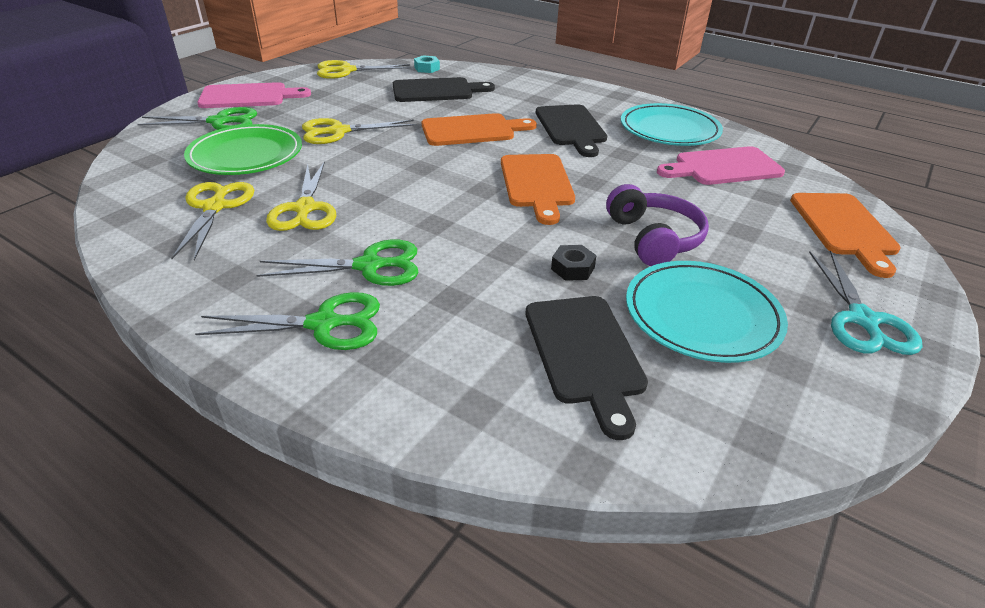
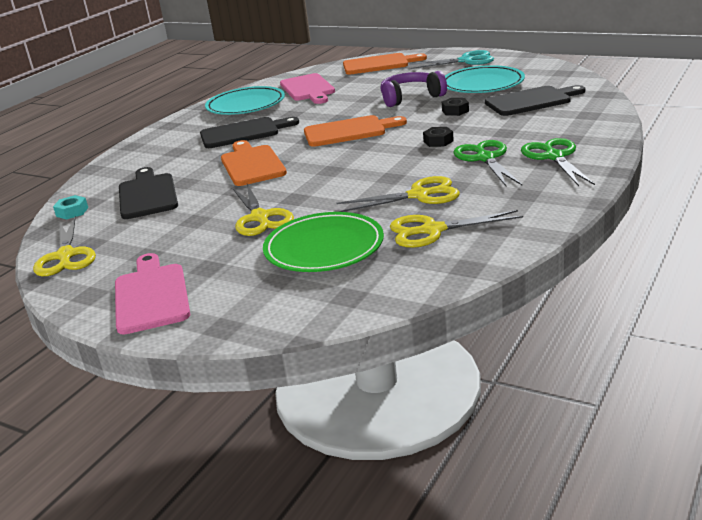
camera: 90 degrees left, 10 degrees down
(219, 122) = (236, 289): green scissors -> none
(457, 239) = (438, 141): none -> black nut

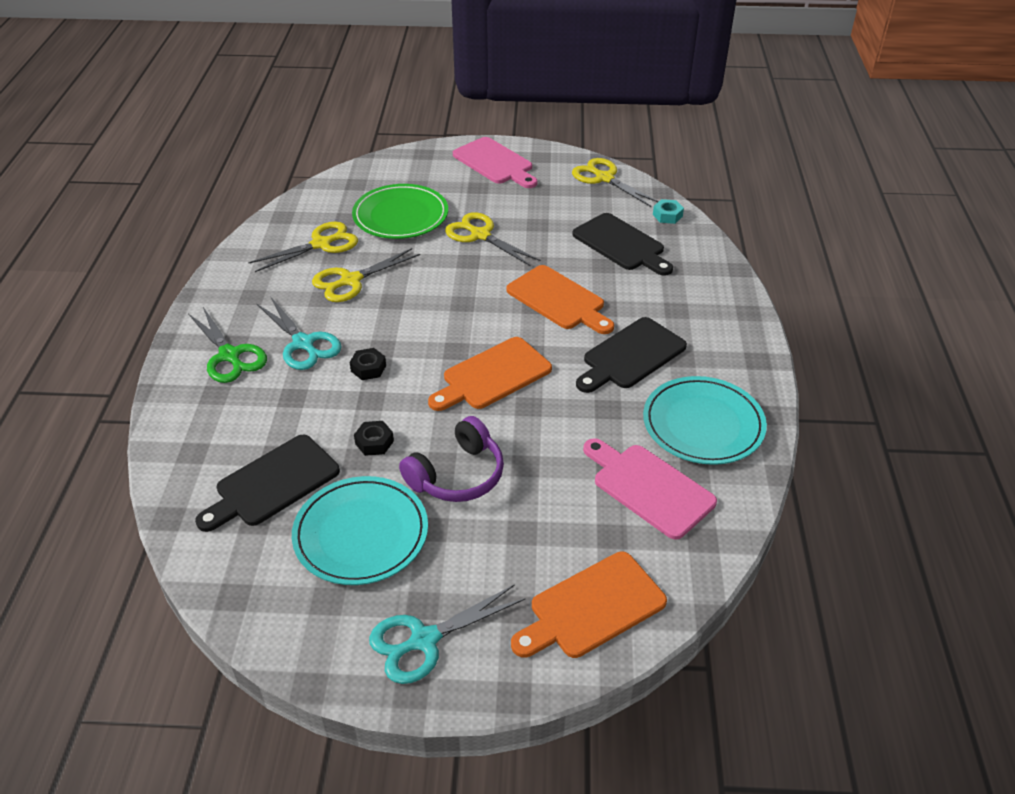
camera: 150 degrees right, 15 degrees up
(485, 158) = (303, 343): green scissors -> turquoise scissors

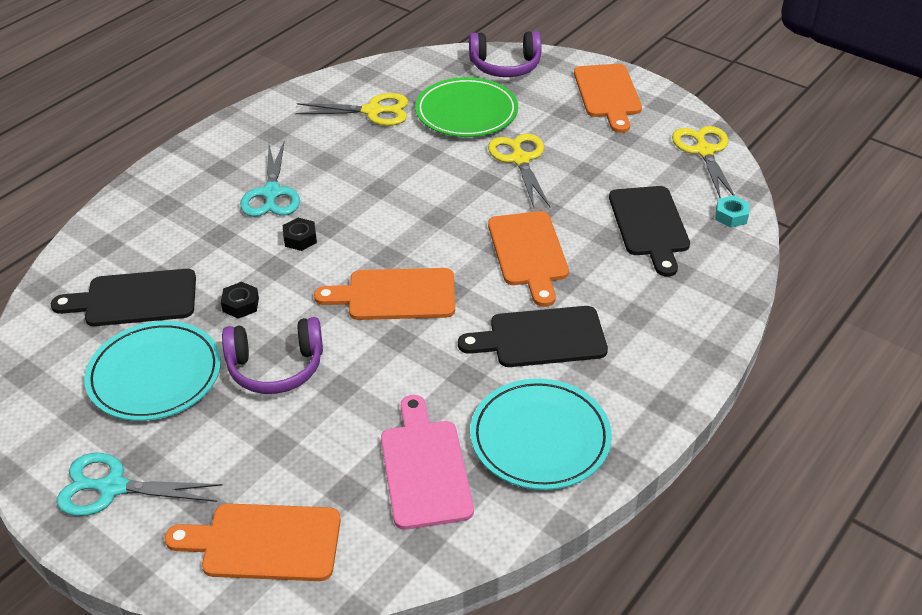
camera: 35 degrees right, 0 degrees up
(229, 355) = (207, 177): green scissors -> none
(351, 280) = (364, 154): yellow scissors -> none
(394, 170) = (505, 66): none -> purple headphones
(495, 163) = (607, 94): pink cutting board -> orange cutting board

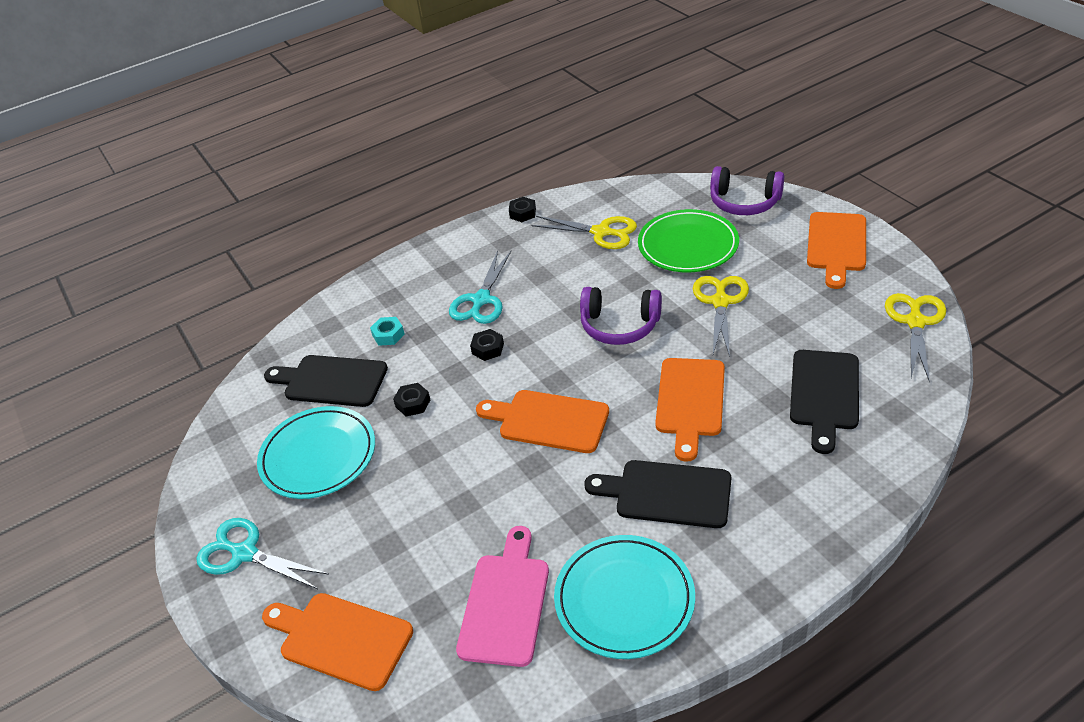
camera: 25 degrees right, 0 degrees up
(276, 367) = (417, 470): purple headphones -> purple headphones (619, 325)
(279, 103) = (522, 213): none -> black nut
(731, 216) = (916, 399): turquoise nut -> turquoise nut (388, 335)

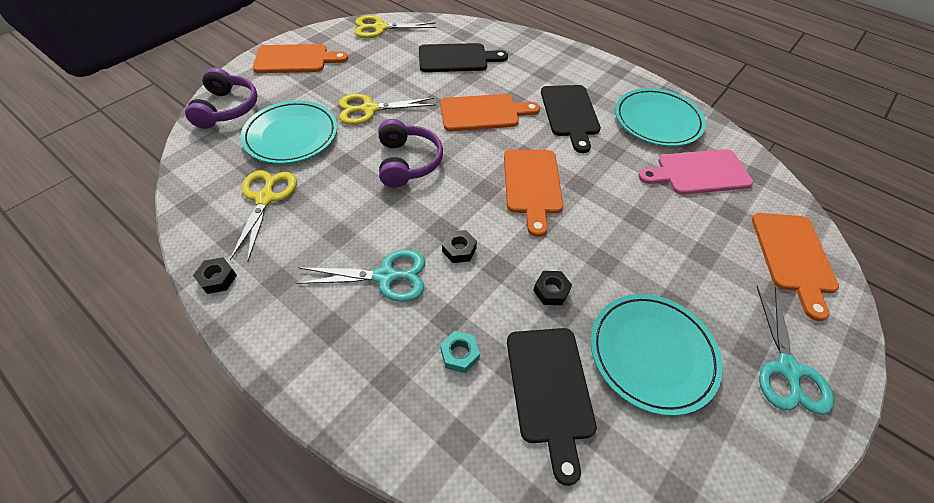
camera: 115 degrees left, 10 degrees up
(688, 245) = (291, 135): green plate -> turquoise plate

